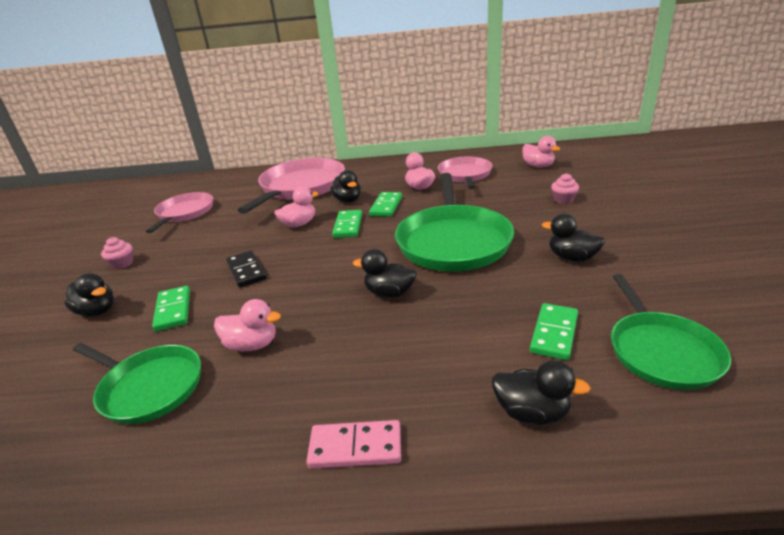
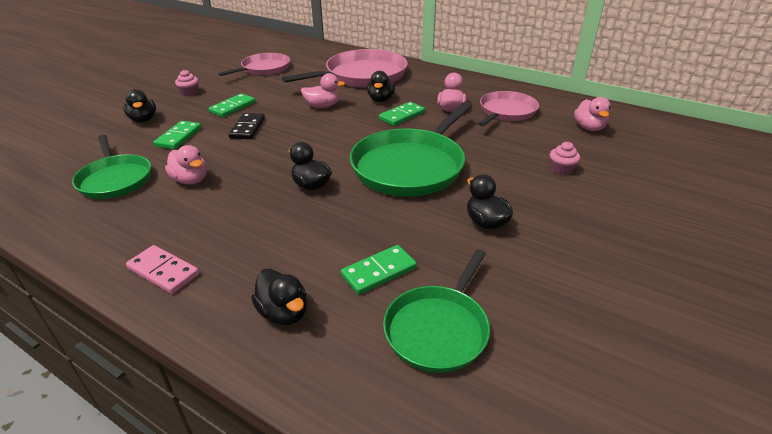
camera: 30 degrees right, 5 degrees up
(348, 226) = (353, 121): green domino -> green domino (232, 107)

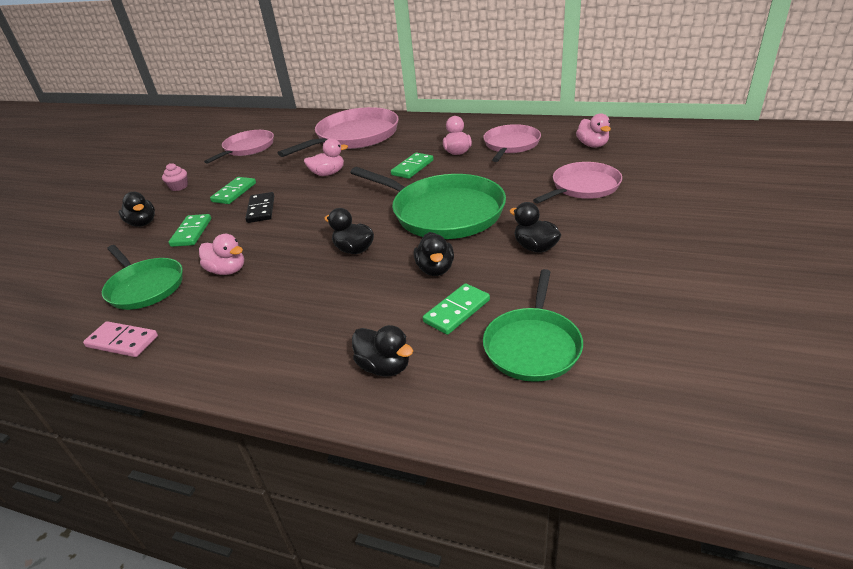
camera: 10 degrees left, 0 degrees up
(163, 271) = (246, 359): pink domino -> pink domino (122, 342)
(381, 100) = (384, 156): black duck -> black duck (435, 269)
(411, 166) = (443, 212): green pan -> green pan turned 75 degrees counterclockwise
(561, 169) = (583, 187): pink cupcake -> pink pan

